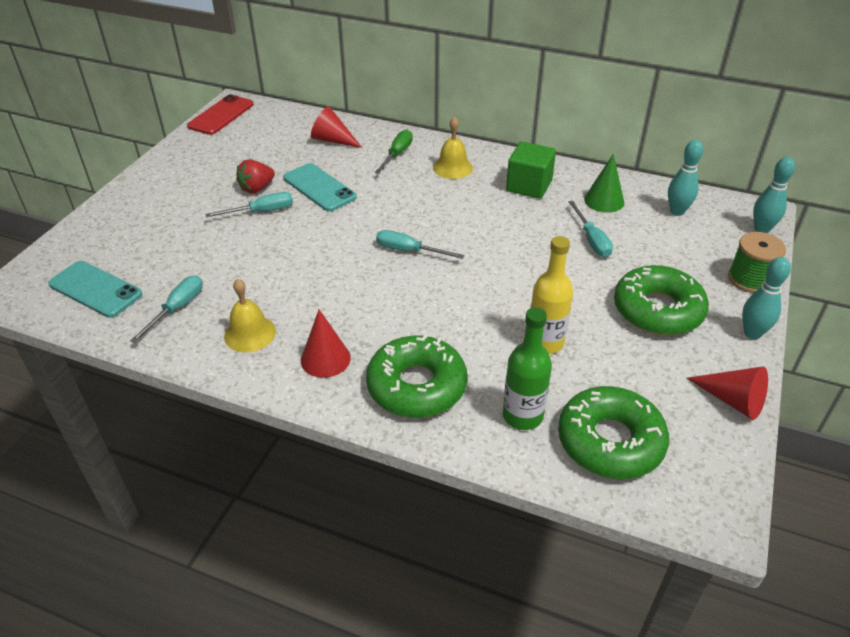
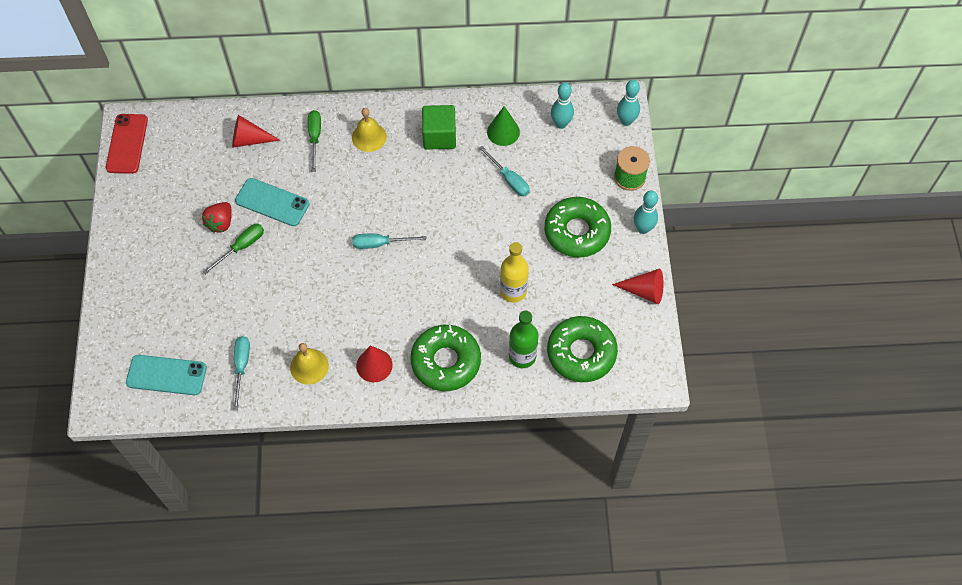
camera: 25 degrees left, 20 degrees up
(262, 211) = (241, 247): turquoise screwdriver -> green screwdriver

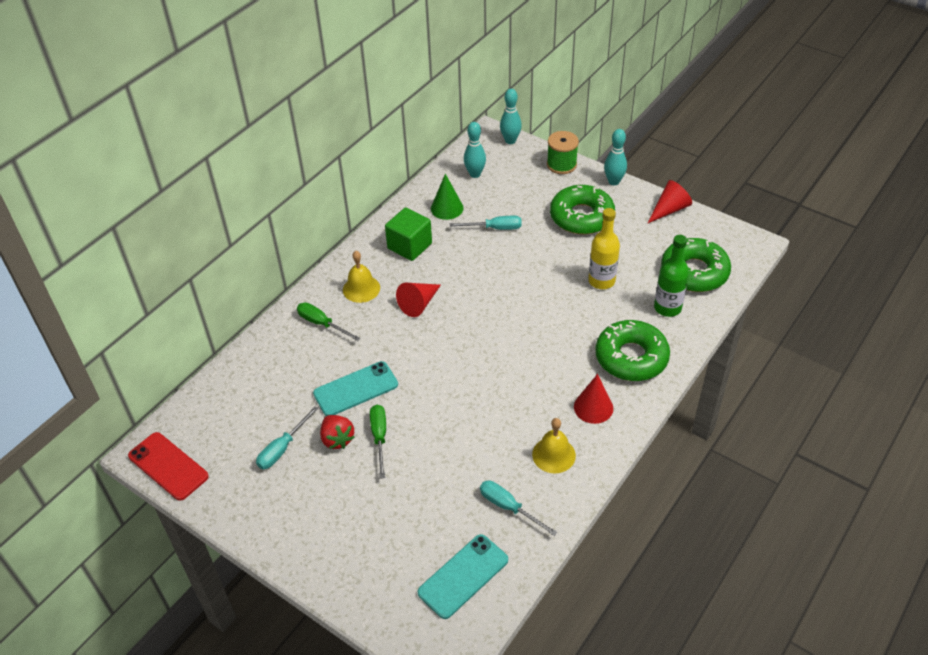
camera: 50 degrees left, 15 degrees down
(249, 139) = (272, 369): red cone -> red cone (419, 304)
(380, 243) = (475, 338): turquoise screwdriver -> turquoise screwdriver (282, 448)

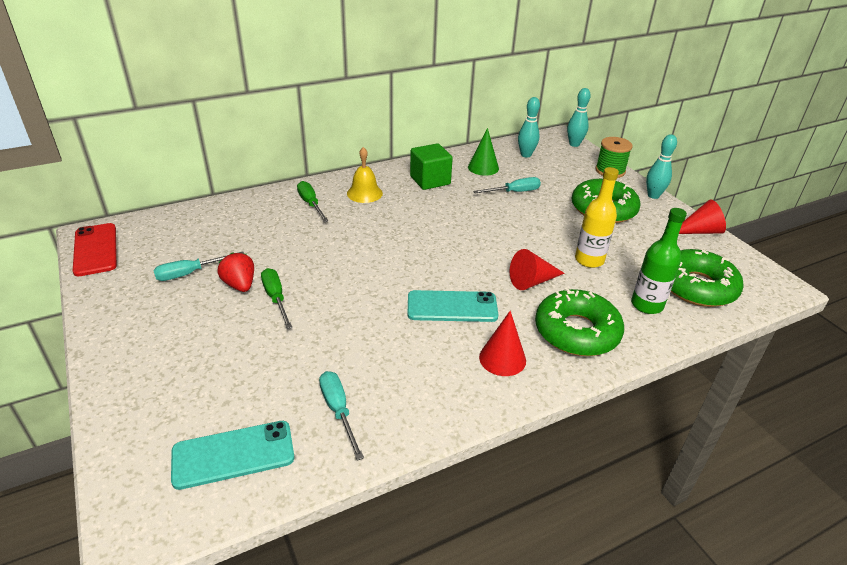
camera: 25 degrees right, 10 degrees down
(337, 439) = (240, 285): red strawberry -> red strawberry turned 150 degrees clockwise
(356, 389) = (292, 256): turquoise phone -> turquoise phone (452, 307)
(379, 437) = (276, 298): green screwdriver -> green screwdriver turned 45 degrees counterclockwise
(419, 304) = (402, 218): red cone -> red cone (532, 281)
(495, 228) = (514, 192): turquoise screwdriver -> turquoise screwdriver turned 45 degrees counterclockwise
(553, 455) = (426, 383): yellow bell -> none

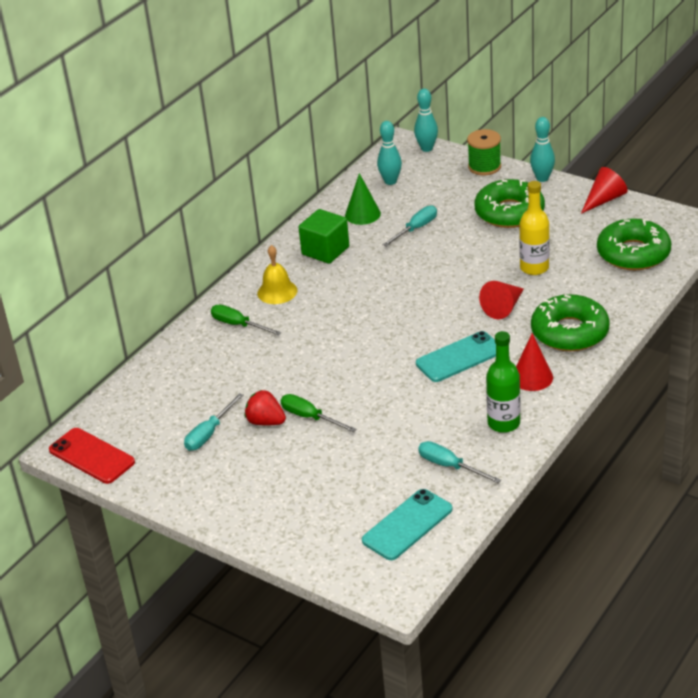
camera: 25 degrees left, 0 degrees up
(646, 305) = (606, 286): green bottle -> green bottle (503, 423)

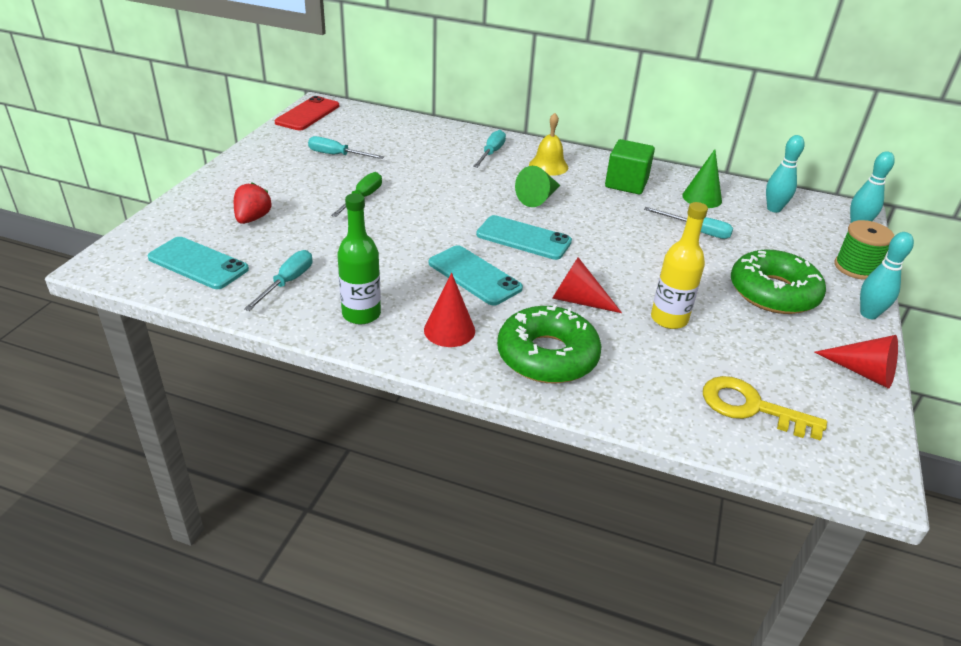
camera: 70 degrees right, 0 degrees up
(238, 325) = (491, 153): green screwdriver -> turquoise screwdriver
(266, 422) = (354, 178): red strawberry -> red strawberry (252, 218)
(339, 306) = (538, 198): none -> green cone
(406, 323) = (523, 238): none -> turquoise phone
(633, 253) = (751, 407): green donut -> yellow key

